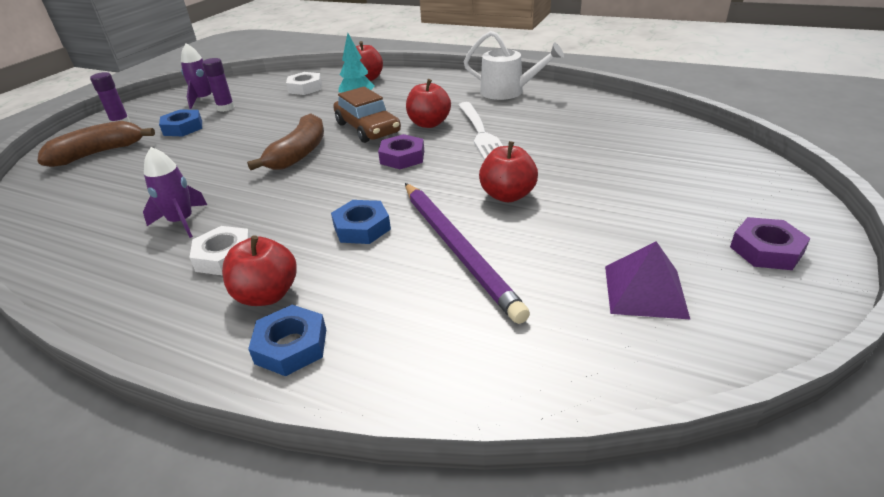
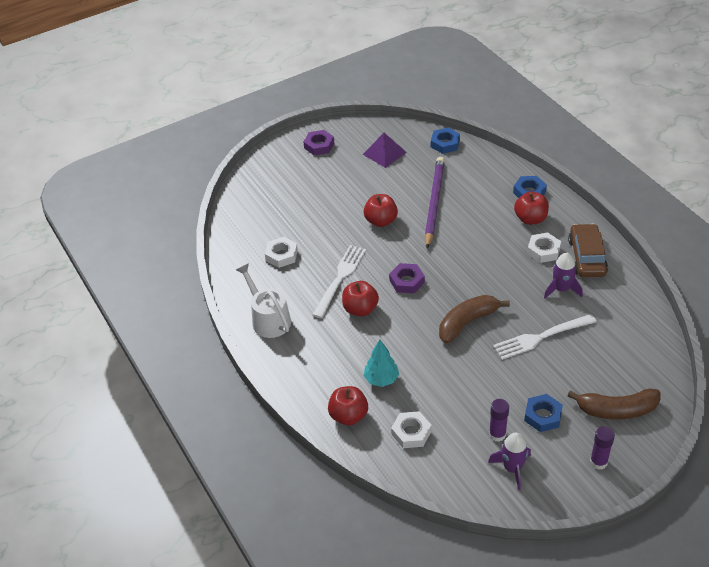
camera: 145 degrees left, 10 degrees up
(200, 172) = (541, 337): none -> white fork
(362, 228) = (468, 236): blue nut -> blue nut (445, 143)
(367, 128) = (404, 328): brown car -> brown car (587, 257)
(572, 126) = (281, 255): none -> white nut

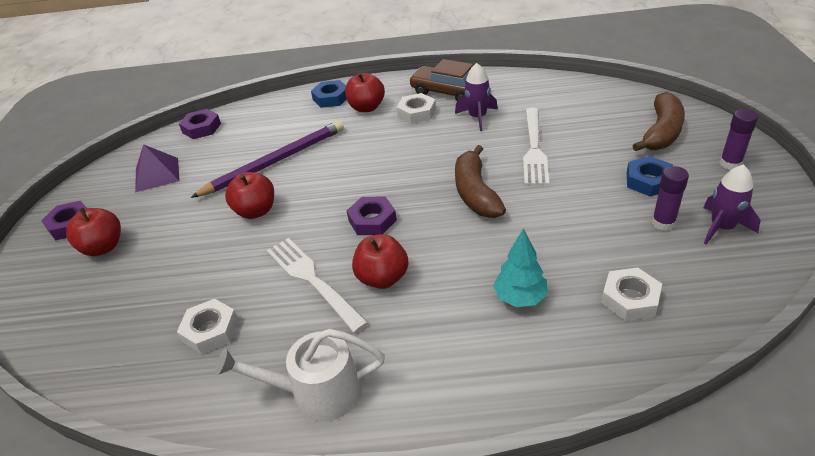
camera: 60 degrees left, 5 degrees down
(348, 416) = (569, 357): red apple -> red apple (103, 247)
(434, 203) = (275, 161): purple pencil -> purple pencil turned 105 degrees clockwise
(445, 143) = (201, 128): blue nut -> purple nut

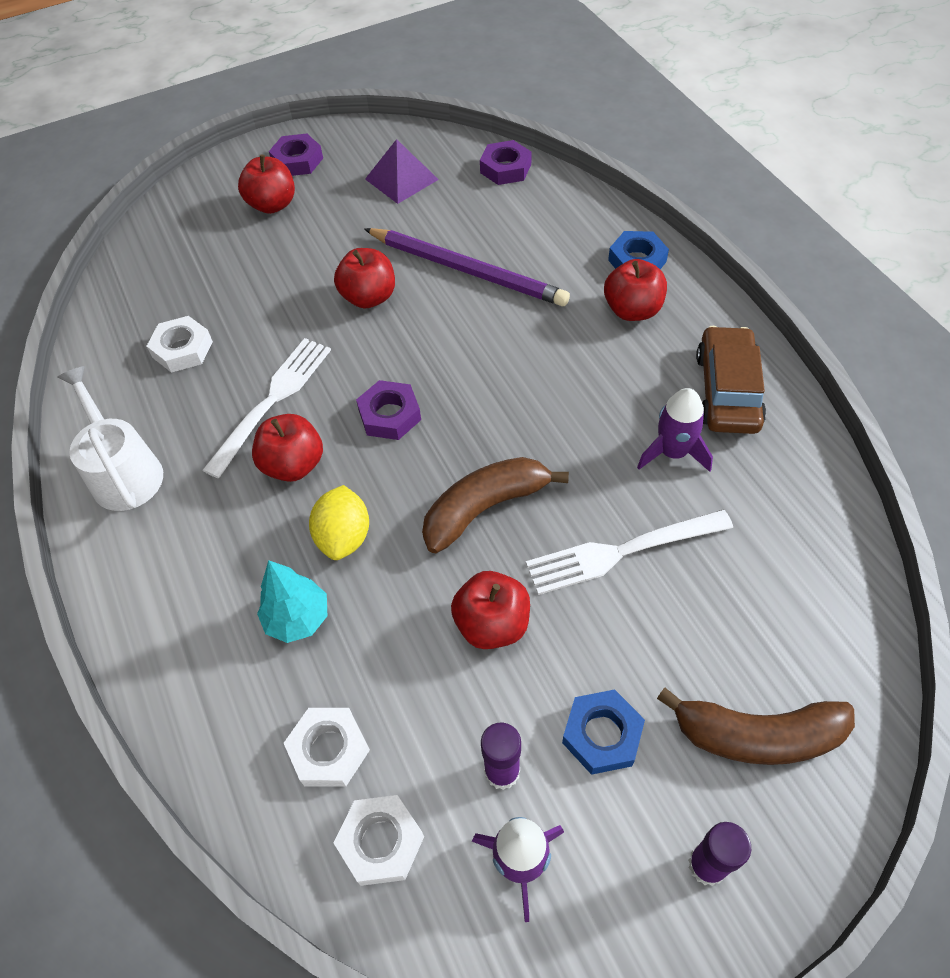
camera: 65 degrees right, 15 degrees up
(416, 112) = (648, 372): white nut -> white nut (381, 842)
(462, 261) = (344, 537): none -> yellow lemon
(562, 207) = (492, 624): none -> red apple

